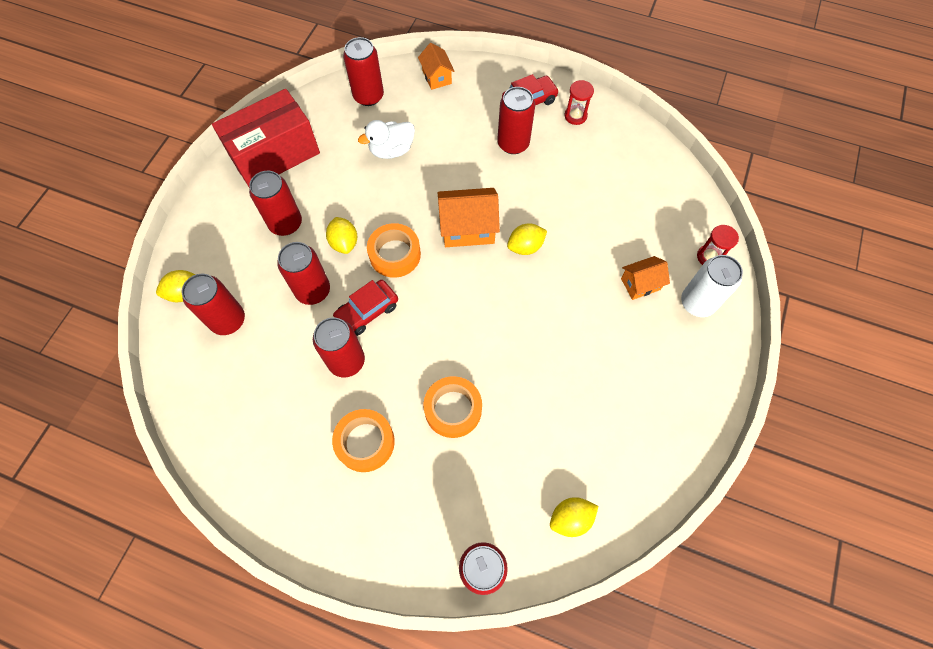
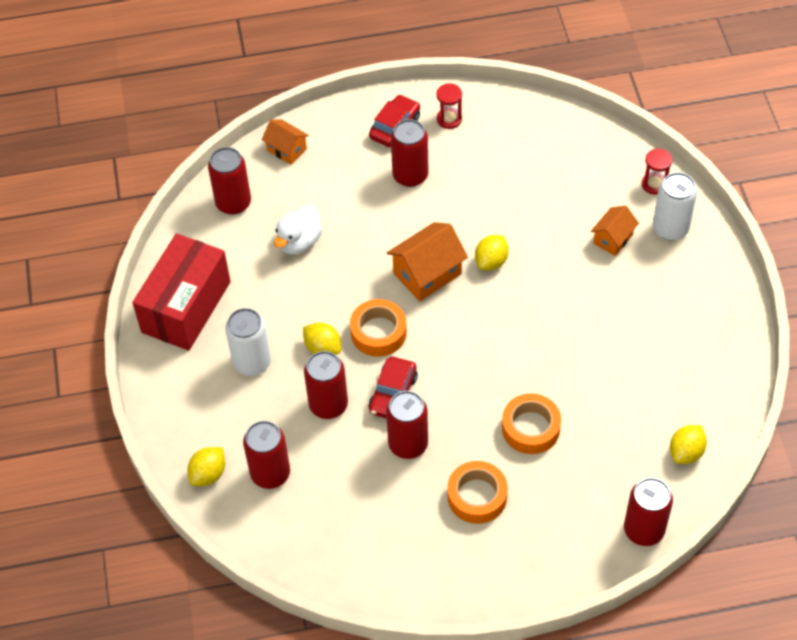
camera: 30 degrees left, 10 degrees down
(285, 223) = (252, 362): red can -> white can

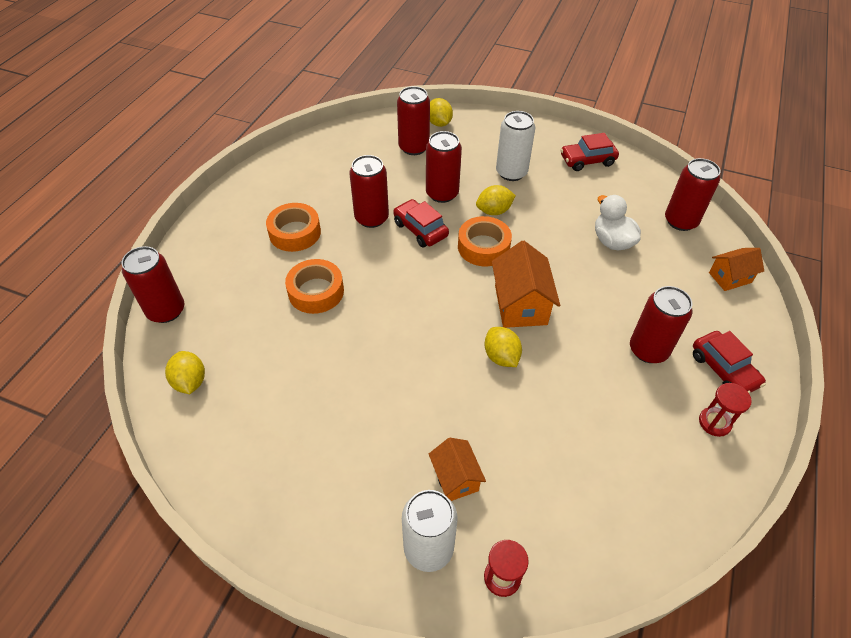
camera: 120 degrees right, 5 degrees down
(186, 307) = (587, 160): red box -> red car

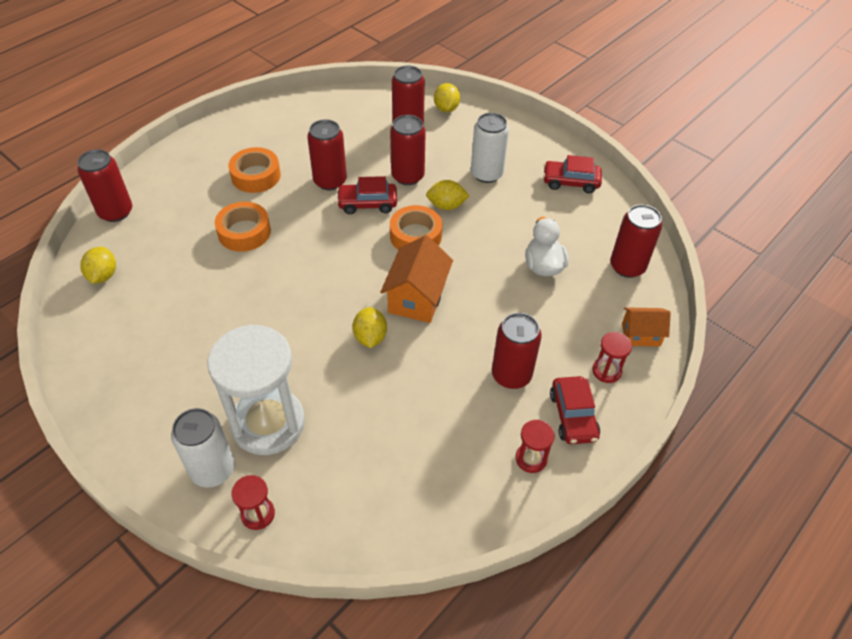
camera: 20 degrees right, 0 degrees up
(420, 229) = (367, 203): red car -> red car turned 75 degrees counterclockwise
(455, 478) = (268, 423): orange house -> white hourglass
(724, 319) = (606, 371): none -> red hourglass

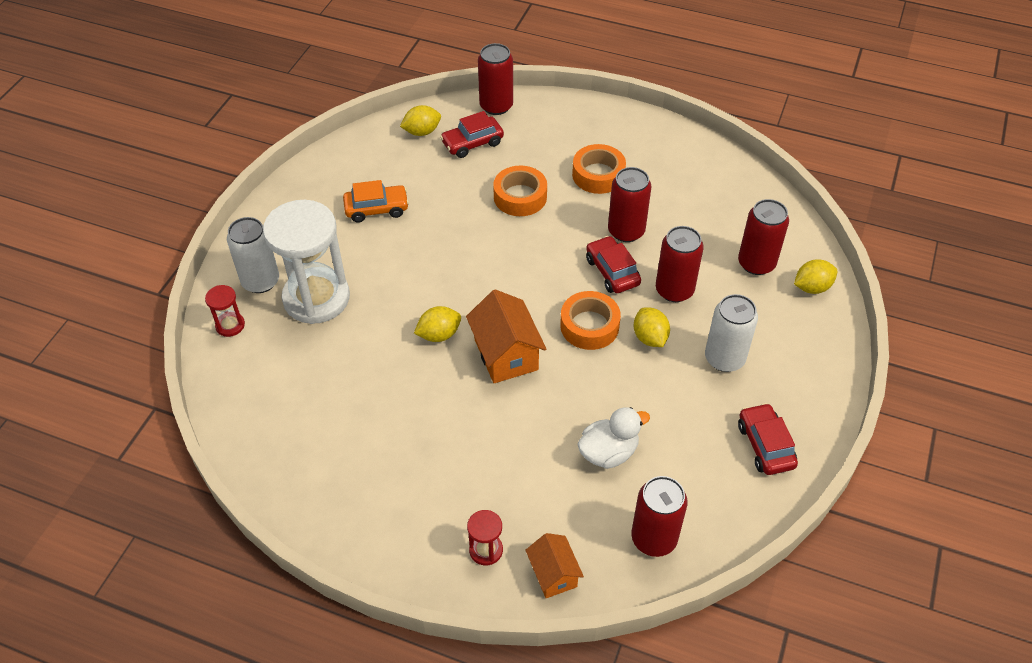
camera: 70 degrees right, 0 degrees up
(181, 341) = (376, 209): none -> orange car
(417, 297) = (506, 354): orange house -> orange house turned 75 degrees clockwise
(511, 375) = (443, 463): red can -> none
(531, 459) = (350, 507): red hourglass -> none
(573, 416) = (414, 531): red car -> red car (472, 143)

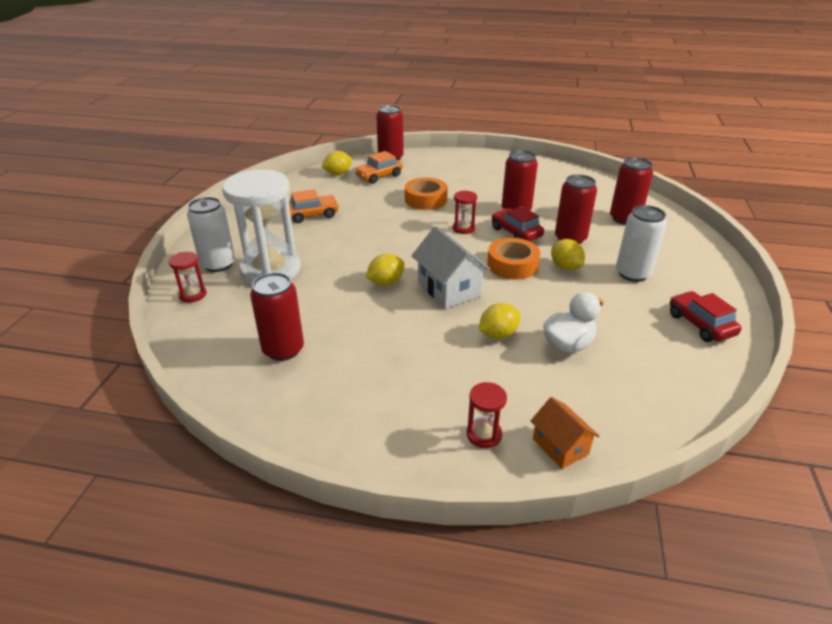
camera: 10 degrees left, 15 degrees down
(472, 143) = (379, 176): red car -> orange car
(506, 354) = (448, 289): orange house -> white house
(551, 256) = (463, 228): none -> red hourglass
(598, 175) = (481, 184): orange tape -> none
(654, 538) = (642, 403): red can -> red can (283, 349)
(812, 287) = (674, 227): yellow lemon -> yellow lemon (498, 334)

